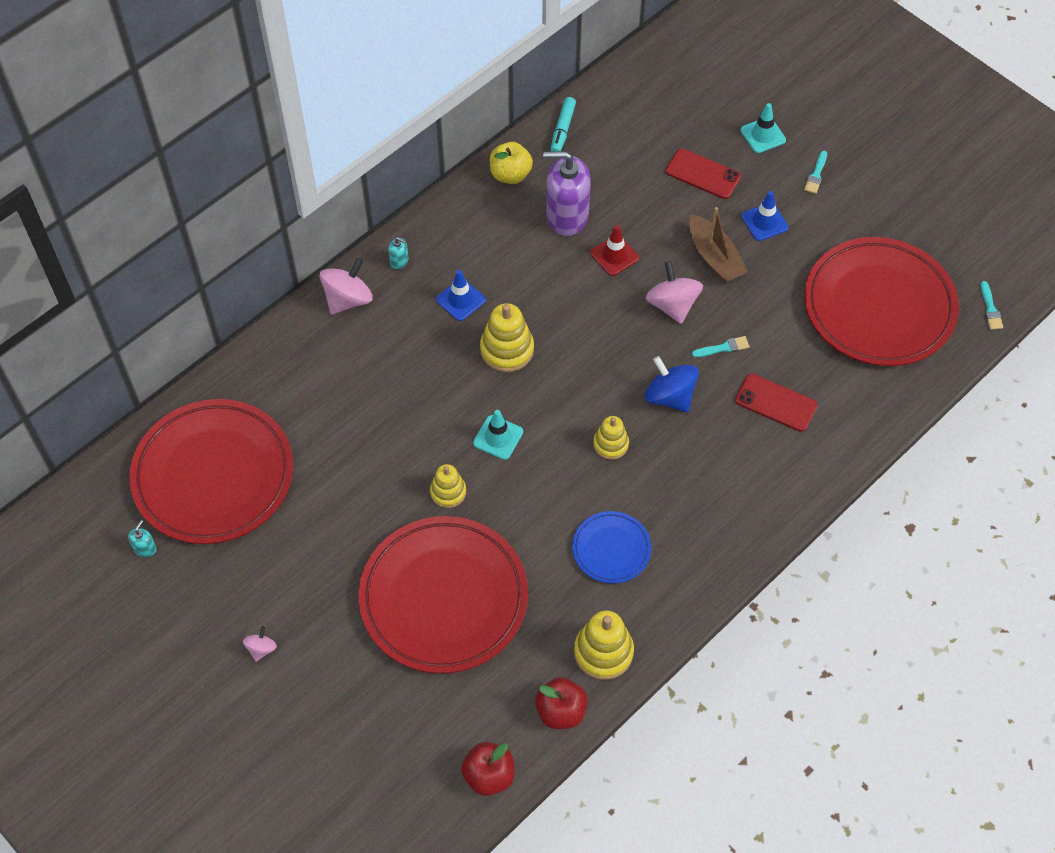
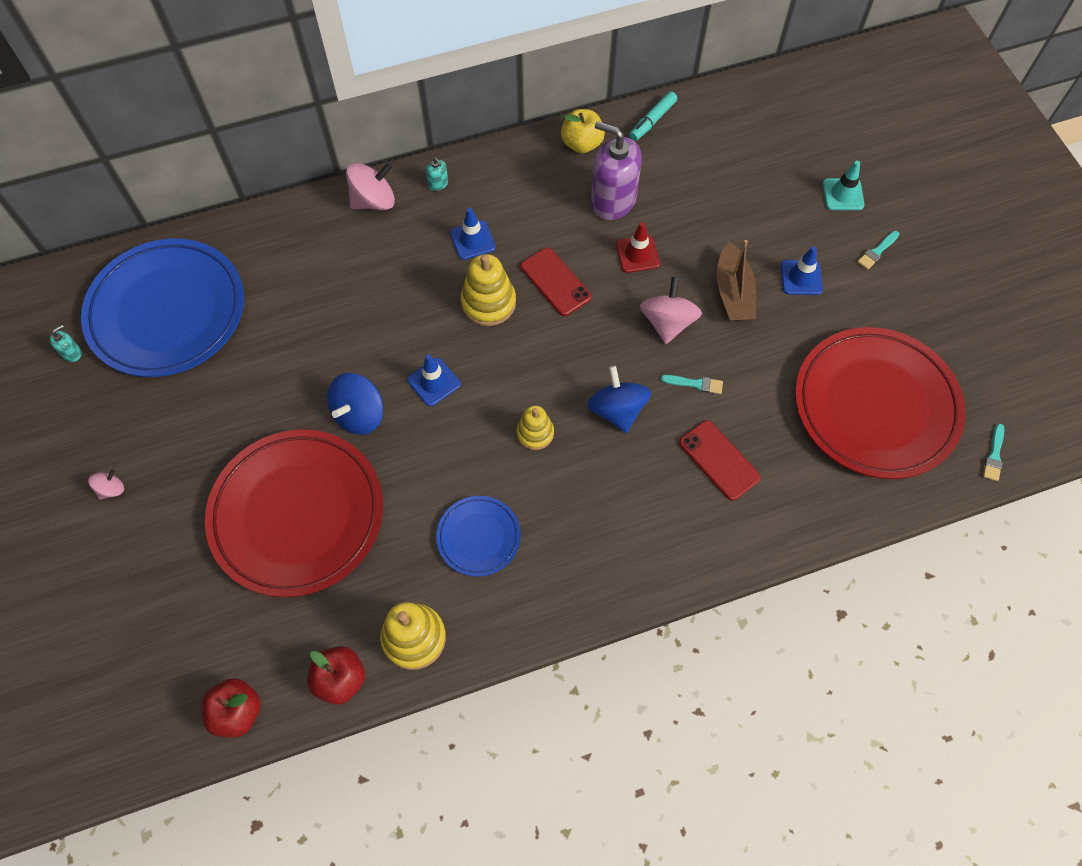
camera: 25 degrees right, 5 degrees up
(213, 475) = (167, 312): red plate -> blue plate
(448, 492) = (359, 414): yellow stacking toy -> blue spinning top
(498, 437) = (434, 382): turquoise traffic cone -> blue traffic cone
(703, 174) = (764, 209): red phone -> red phone (555, 282)

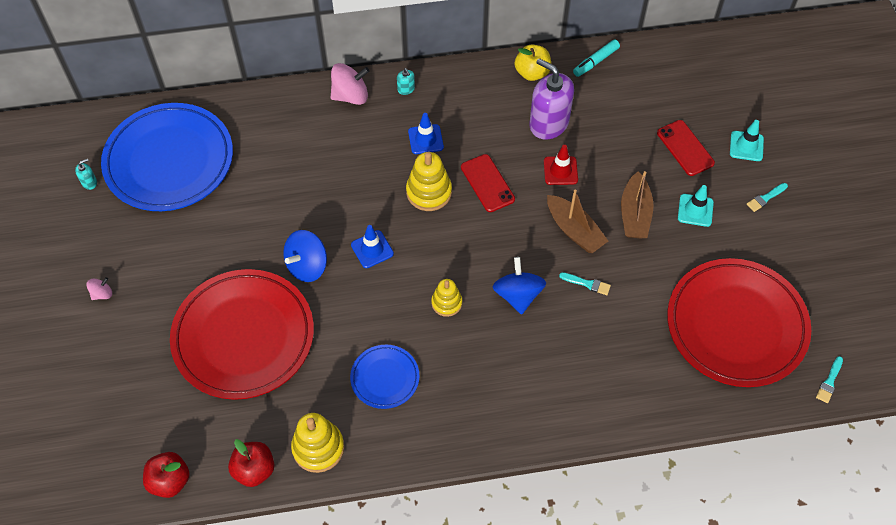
camera: 10 degrees right, 5 degrees down
(667, 322) = (574, 230): pink spinning top -> brown boat
(719, 460) = (594, 348): red phone -> red phone (685, 148)
(801, 278) = (695, 210): blue traffic cone -> turquoise traffic cone

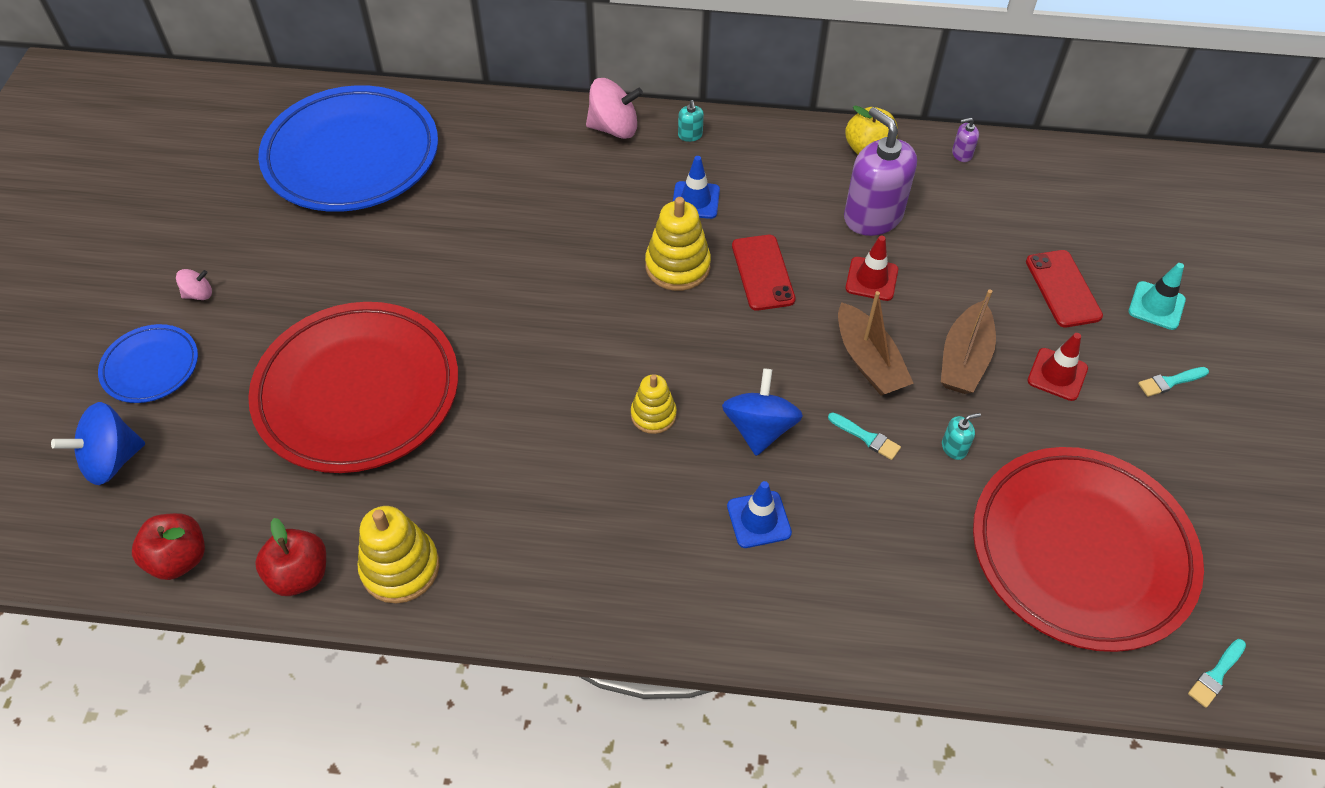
camera: 15 degrees right, 5 degrees down
(89, 182) = (242, 159): turquoise soap dispenser -> turquoise soap dispenser (954, 447)
(307, 266) = (478, 322): blue spinning top -> blue spinning top (112, 460)
(372, 249) = (574, 321): blue traffic cone -> blue traffic cone (759, 519)
(385, 378) = (530, 495): blue plate -> blue plate (151, 367)
(595, 61) = (961, 154): turquoise marker -> purple soap dispenser
(695, 210) = (1057, 374): turquoise traffic cone -> red traffic cone

